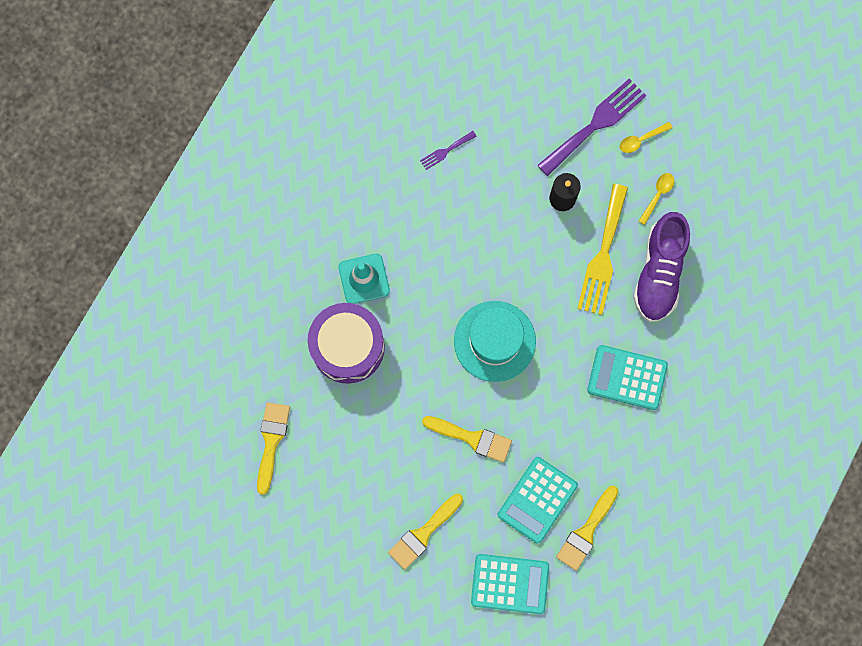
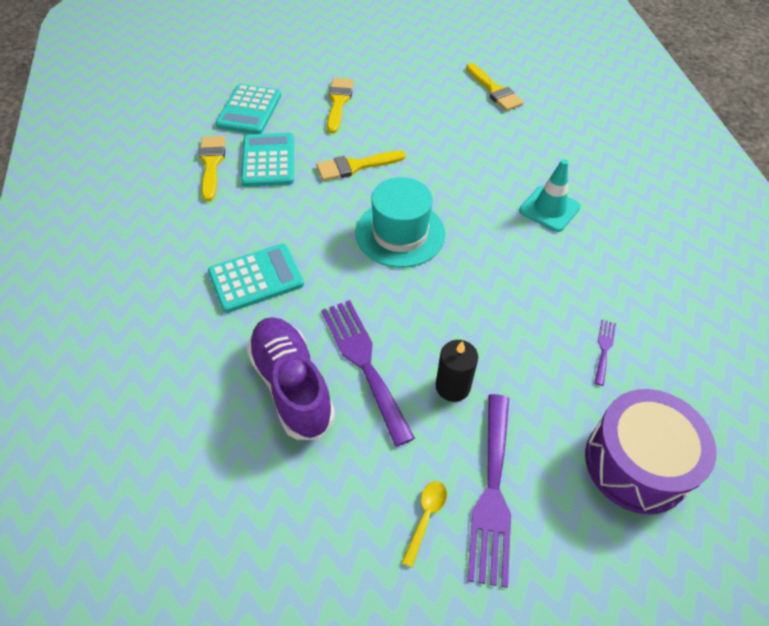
camera: 140 degrees right, 25 degrees down
(348, 347) = (508, 163): purple drum -> purple drum (636, 463)
(510, 583) = (249, 110): turquoise calculator -> turquoise calculator turned 45 degrees counterclockwise
(603, 255) = (364, 363): yellow fork -> purple fork
(657, 195) = (355, 465): yellow spoon -> none

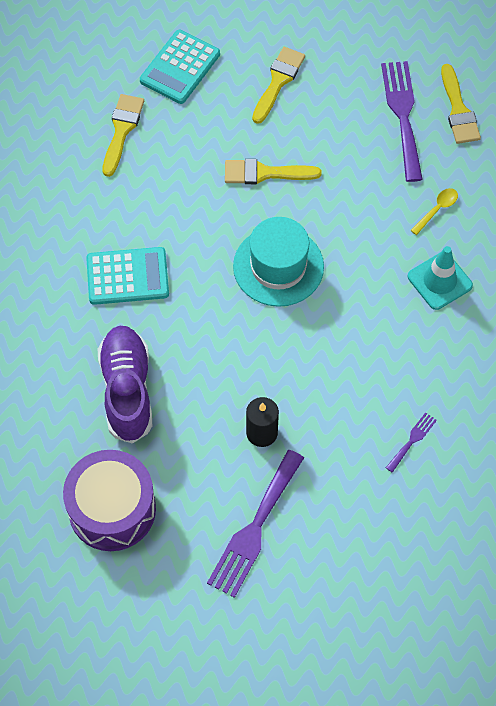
camera: 20 degrees right, 10 degrees up
(268, 160) = (179, 141): turquoise calculator -> none
(364, 363) = (195, 388): purple fork -> purple fork (402, 115)
(426, 517) = (195, 529): yellow spoon -> yellow spoon (437, 210)
(636, 463) = (384, 544): purple drum -> purple drum (112, 509)

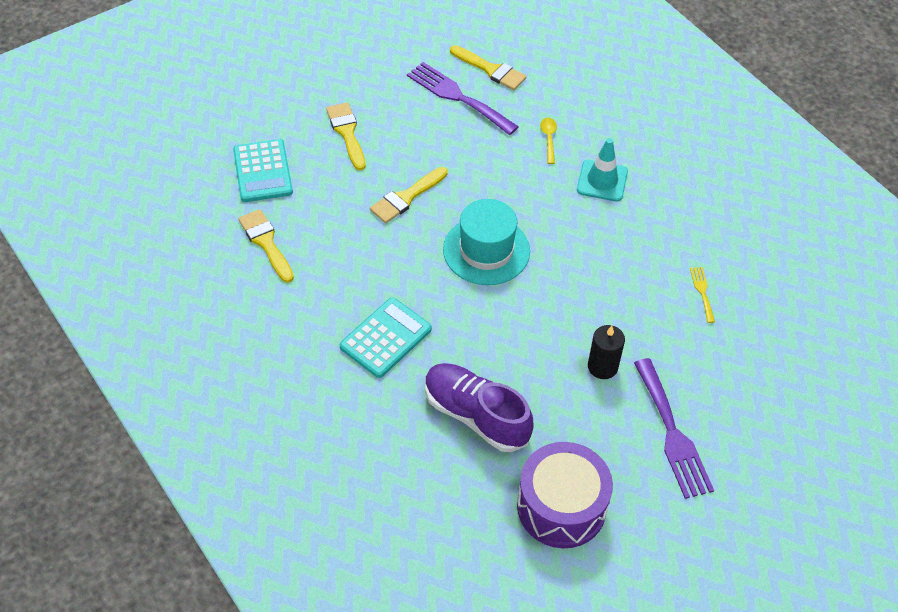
camera: 45 degrees left, 10 degrees down
(412, 440) = (702, 292): purple fork -> yellow fork

